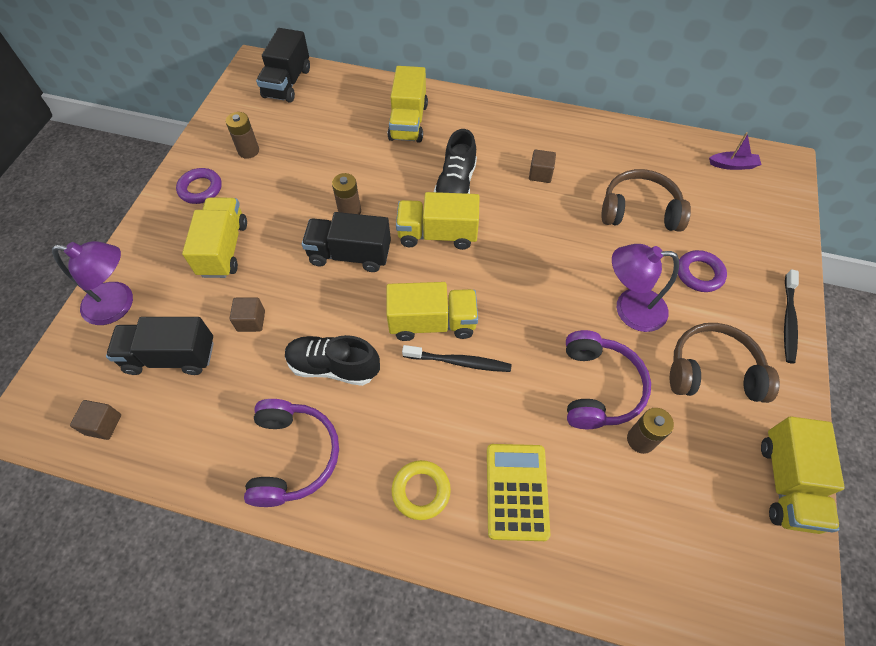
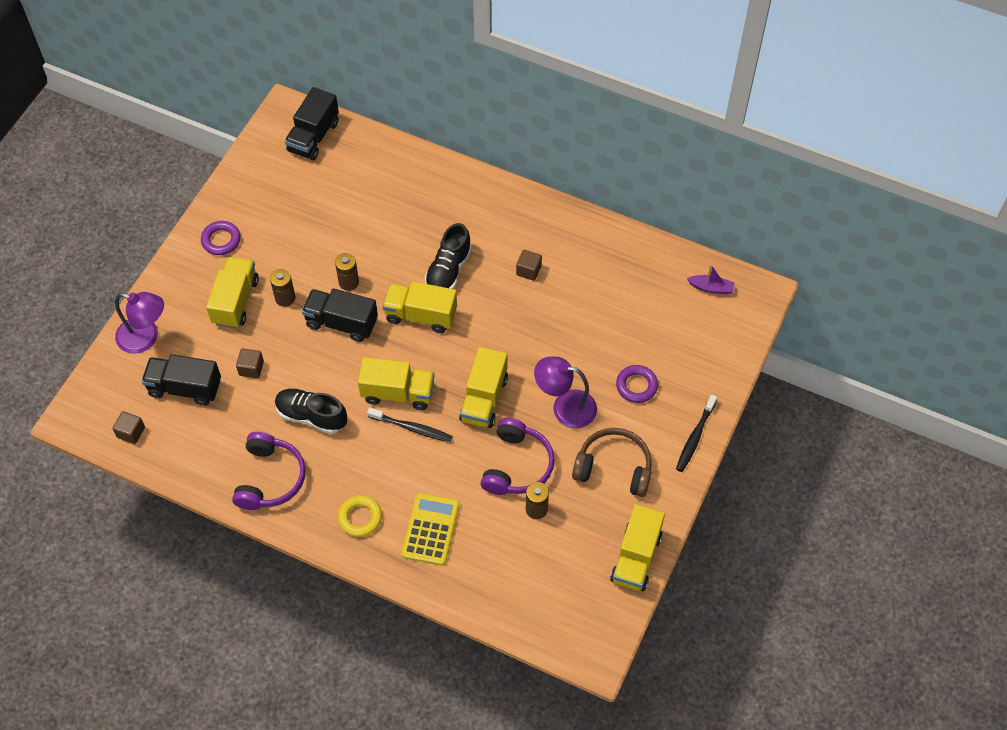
camera: 10 degrees right, 0 degrees up
(248, 151) = (268, 207): brown battery -> brown battery (285, 298)
(408, 122) = (420, 197): yellow truck -> yellow truck (484, 399)
(639, 211) = (606, 320): brown headphones -> none

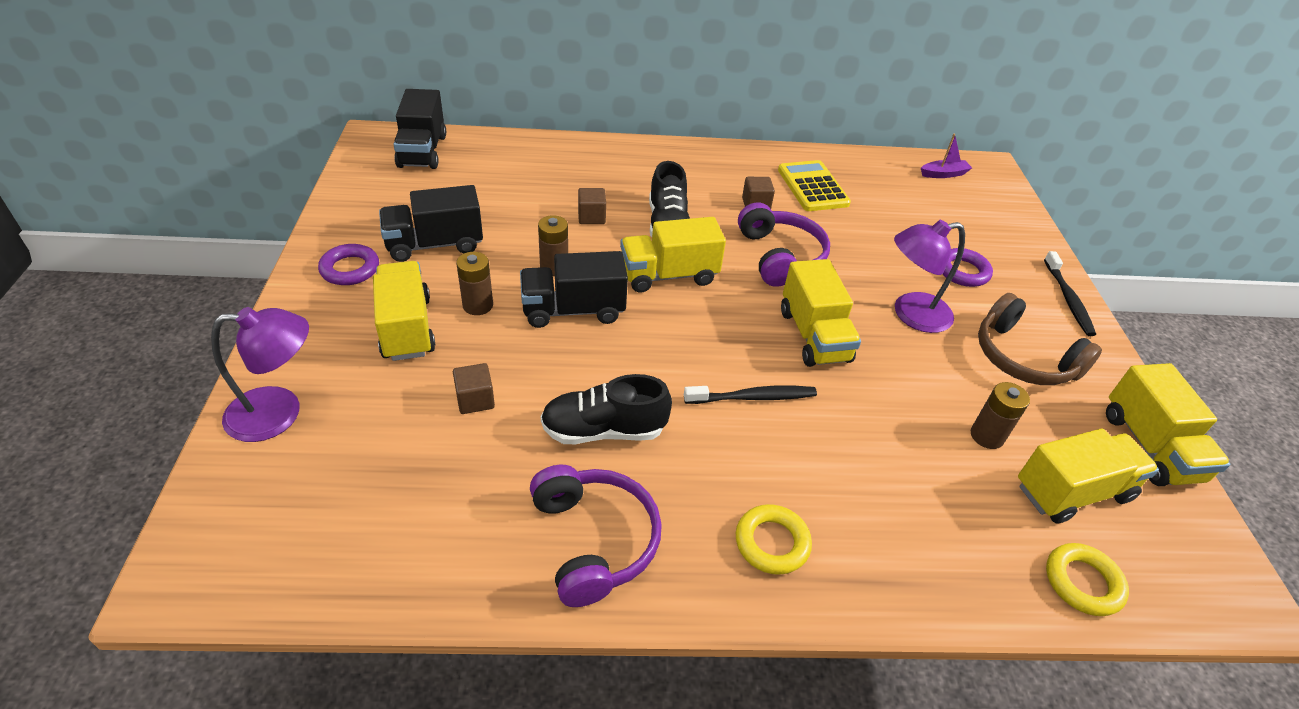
camera: 30 degrees left, 15 degrees down
(131, 432) = (307, 560): brown cube -> brown cube (591, 217)
(185, 388) = (379, 459): black truck -> black truck (435, 244)
(398, 393) = (703, 363): yellow truck -> yellow truck (1072, 491)
(430, 529) = (882, 517): yellow calculator -> yellow calculator (812, 187)
(511, 608) = (1082, 582): none -> yellow ring
(517, 465) = (917, 394): purple headphones -> purple headphones (780, 256)
(613, 468) = (1023, 357): brown headphones -> brown headphones turned 120 degrees counterclockwise

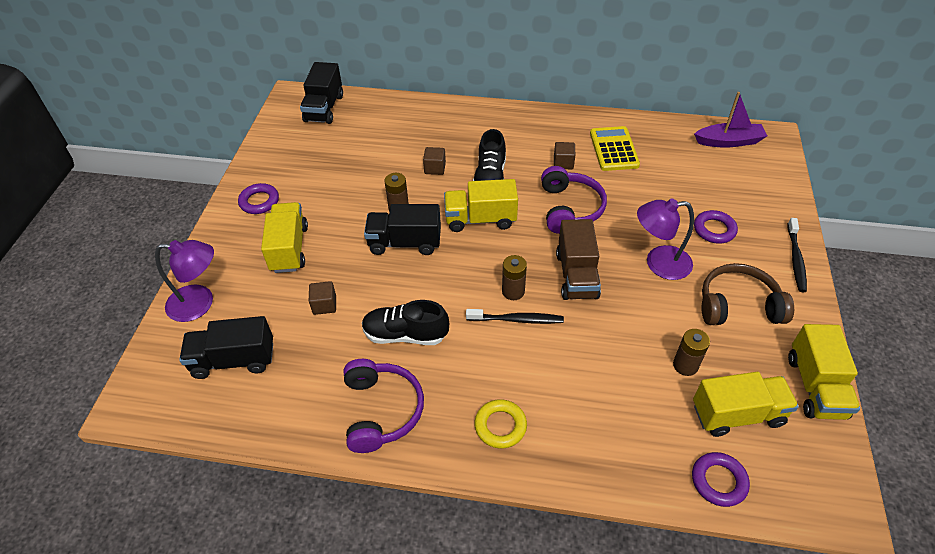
camera: 15 degrees right, 5 degrees up
(435, 244) = (319, 185): black truck -> black truck (233, 360)
(478, 305) = (339, 235): brown battery -> brown battery (513, 291)
(814, 336) = (576, 275): yellow truck -> brown truck
(943, 174) = (729, 141): purple boat -> purple boat, size x1.60
(1023, 357) = (738, 306): brown headphones -> brown headphones turned 120 degrees clockwise
(1082, 582) = (718, 481): yellow ring -> purple ring

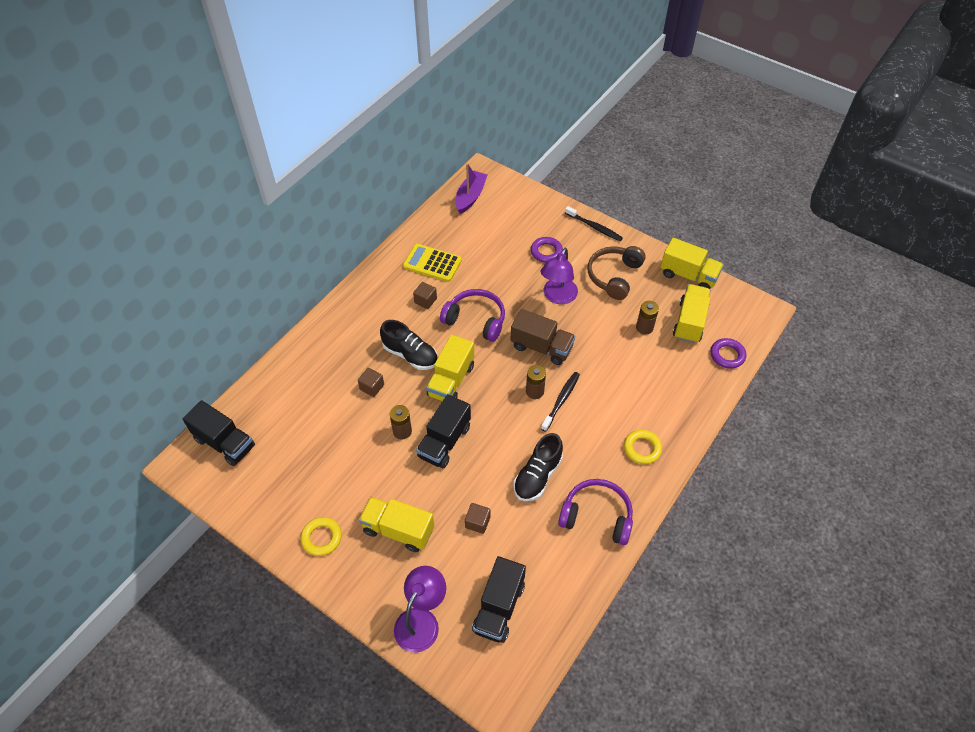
camera: 65 degrees left, 5 degrees up
(259, 201) = (321, 538): purple ring -> yellow ring

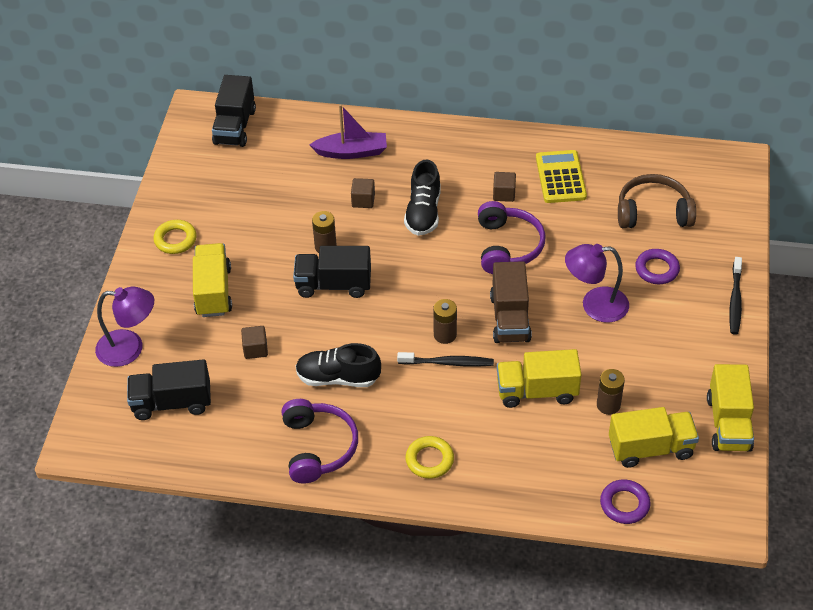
camera: 65 degrees right, 5 degrees down
(451, 380) = (412, 259): yellow truck -> yellow truck (537, 391)
(470, 196) = (689, 167): purple boat -> purple boat (352, 152)
(614, 276) = (668, 348): brown headphones -> brown headphones (653, 212)

